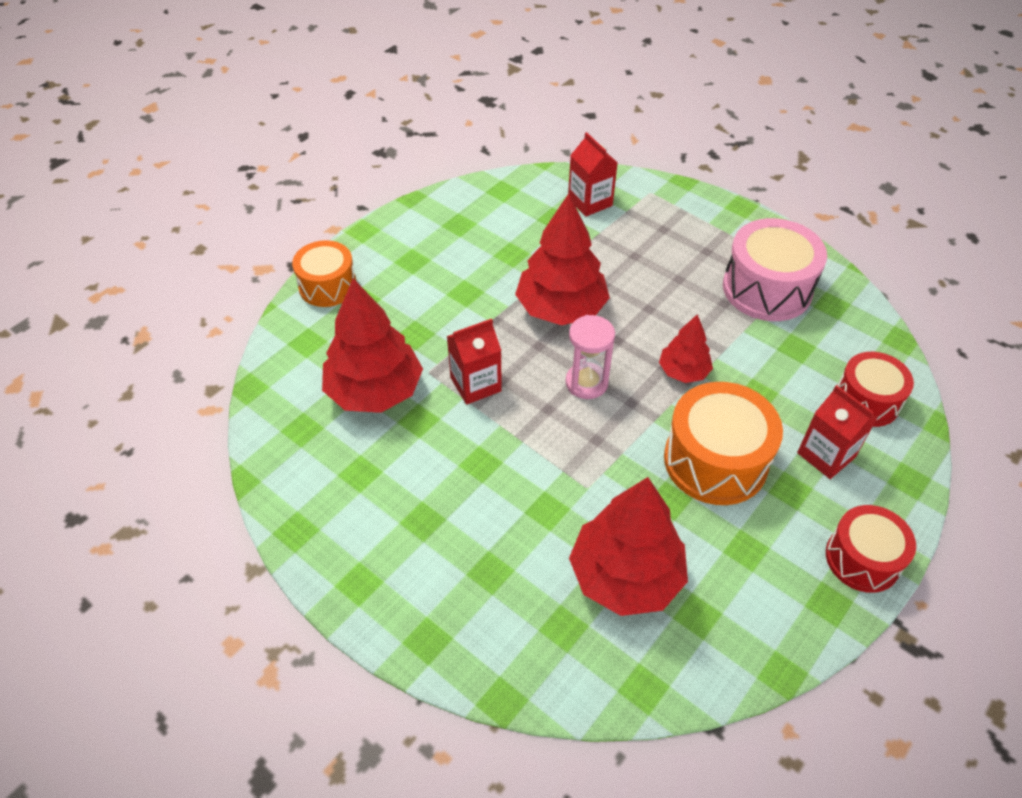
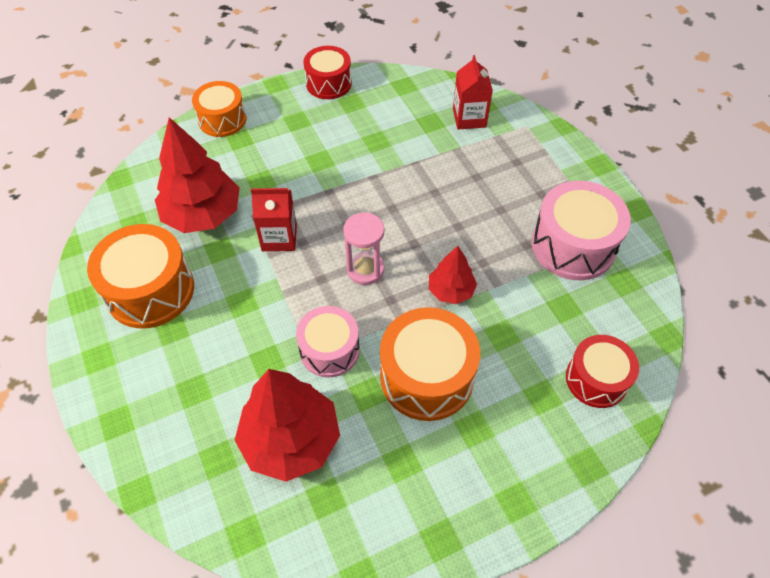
camera: 25 degrees right, 5 degrees up
(370, 490) = (150, 290): none -> orange drum
(561, 309) = (385, 200): red tree -> none
(604, 474) = (329, 350): none -> pink drum
(826, 455) = (526, 412): red carton -> none
(862, 559) = (496, 515): red drum -> red drum (328, 83)

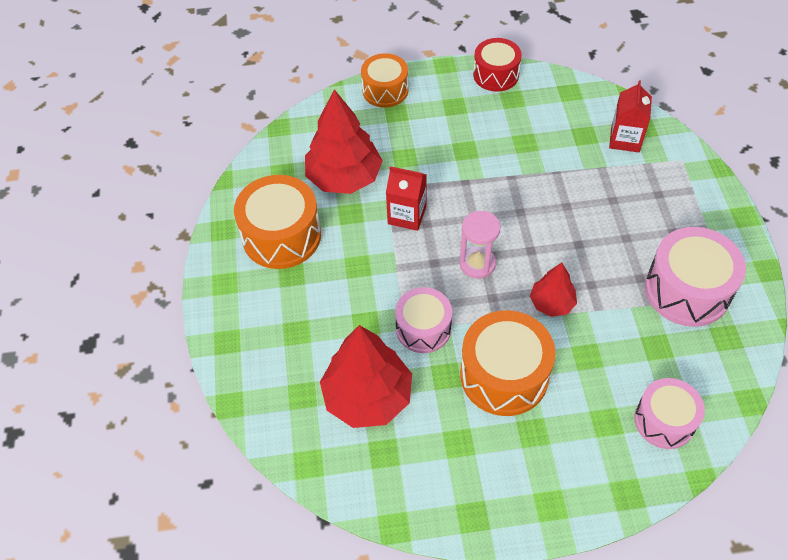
camera: 20 degrees right, 0 degrees up
(596, 379) = (664, 421): red drum -> pink drum

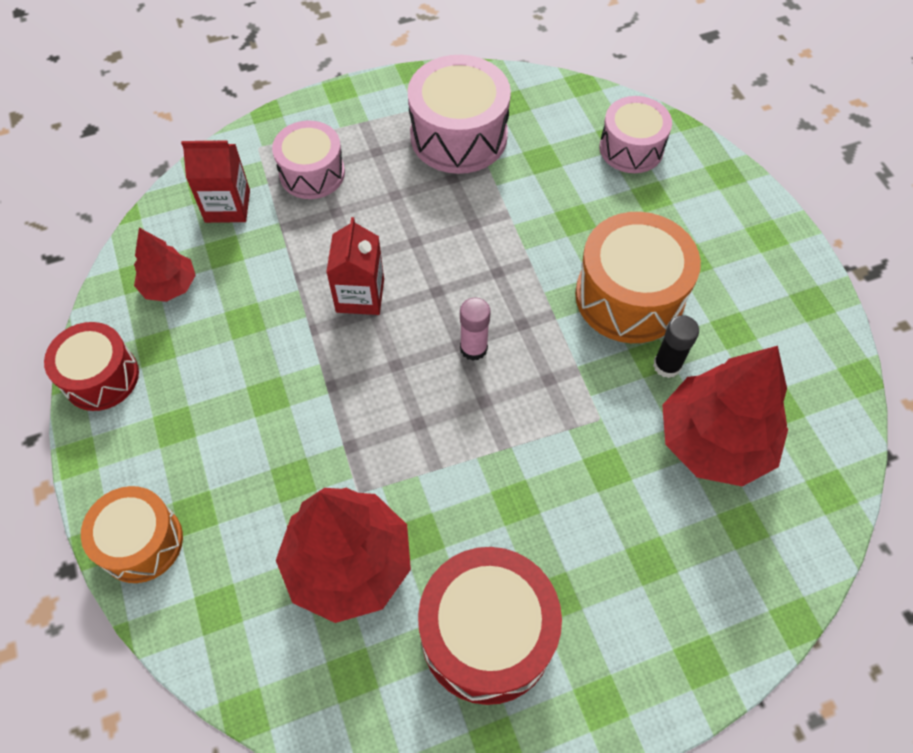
camera: 105 degrees left, 5 degrees up
(281, 236) = (487, 634): orange drum -> red drum
(407, 215) = (408, 453): red carton -> red carton (360, 295)
(423, 328) = (593, 395): pink drum -> pink drum (312, 173)
(436, 384) = (667, 365): none -> black glue stick
(477, 264) = (473, 348): pink hourglass -> pink glue stick
(551, 303) = (513, 260): red tree -> red tree (170, 286)

